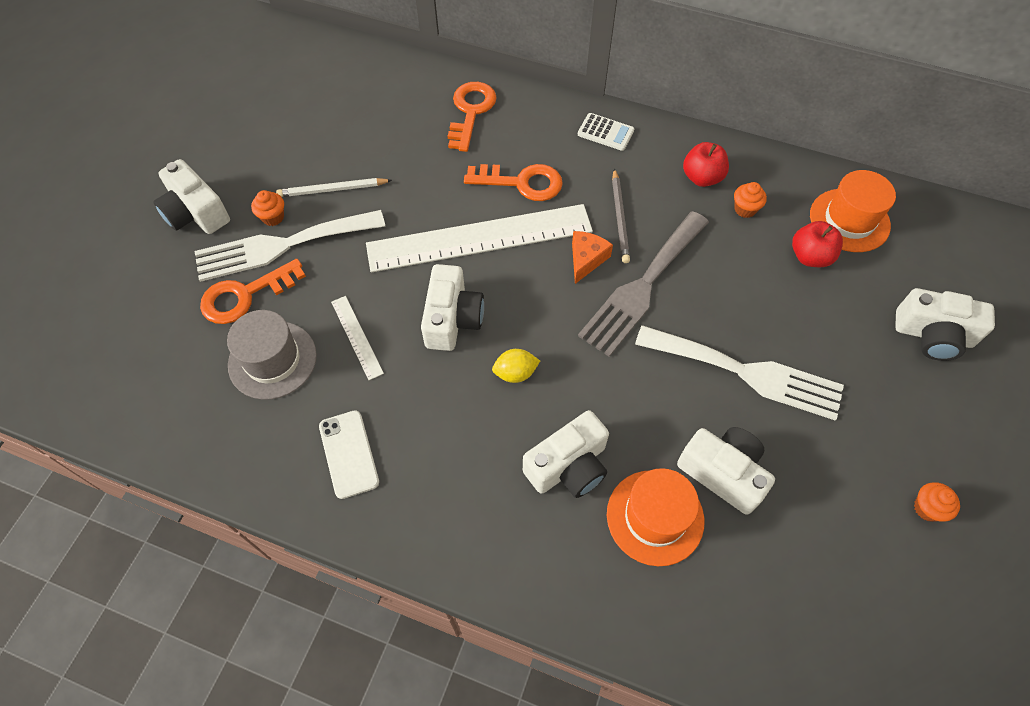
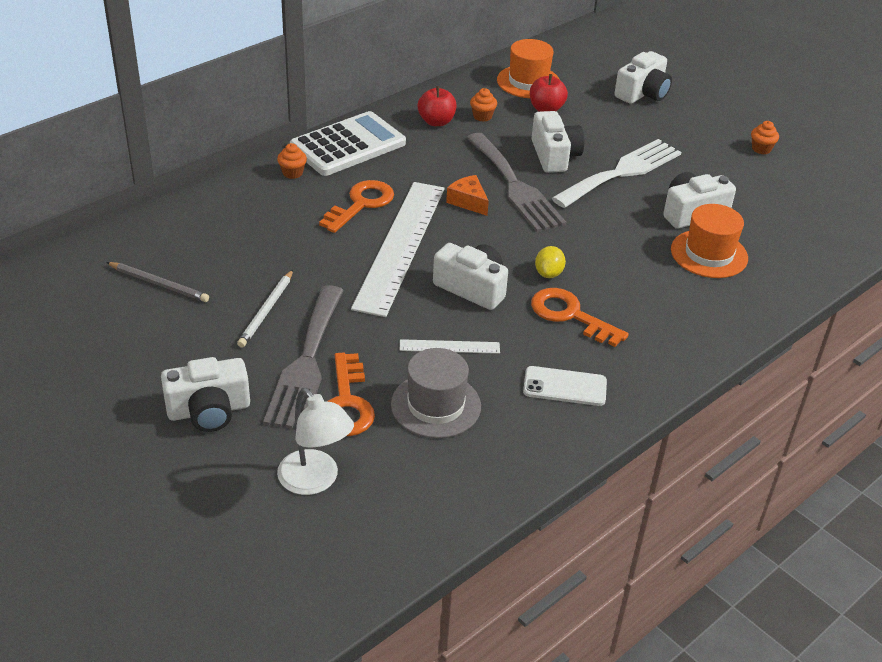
camera: 65 degrees left, 20 degrees down
(145, 316) = (315, 481): none -> white lamp
(273, 217) = (265, 358): orange cupcake -> orange cupcake (292, 173)
(282, 245) = (306, 362): white fork -> grey fork
(471, 112) = (253, 202): orange key -> orange key (570, 315)
(568, 466) = (646, 277): white camera -> white camera (554, 156)
(605, 132) = (348, 145): white calculator -> white calculator, size x2.14
(620, 218) = (442, 171): grey pencil -> grey pencil (159, 284)

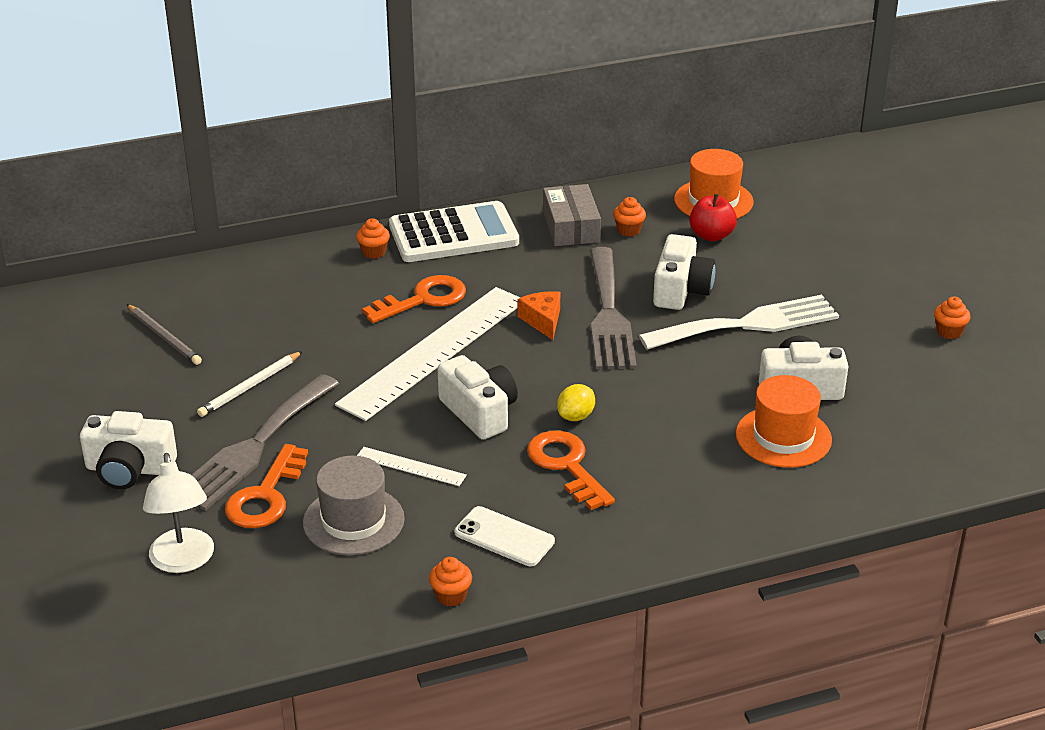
camera: 25 degrees right, 5 degrees down
(436, 122) = (571, 227): red apple -> grey box
(558, 448) = (451, 596): none -> orange cupcake
(642, 93) = (846, 238): white camera -> none

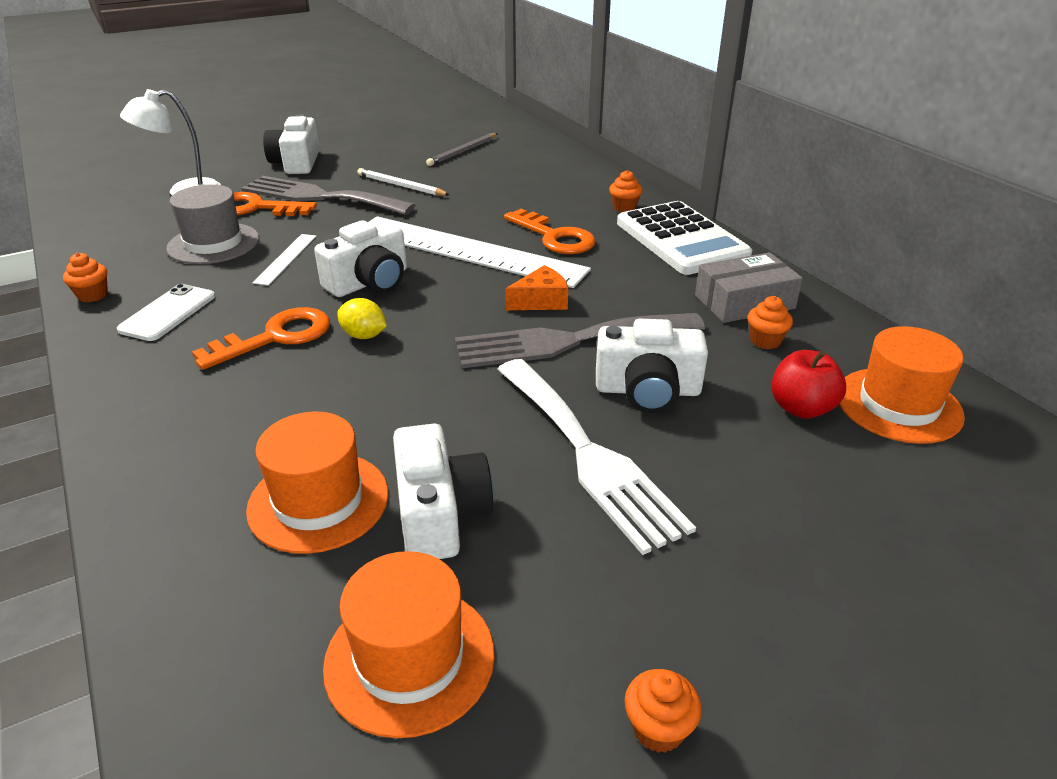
camera: 80 degrees right, 0 degrees up
(910, 403) = (410, 658): none -> orange hat

